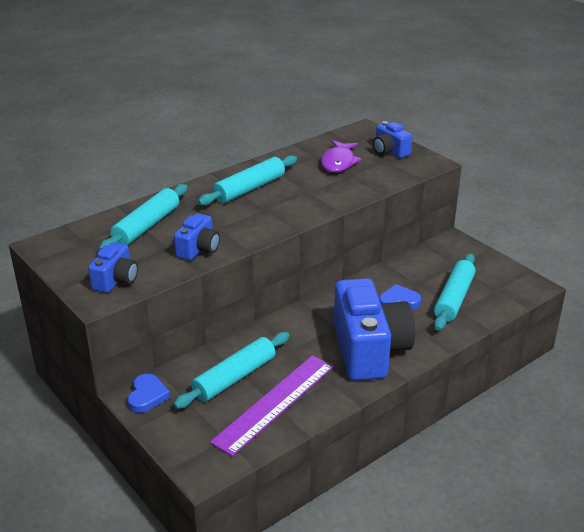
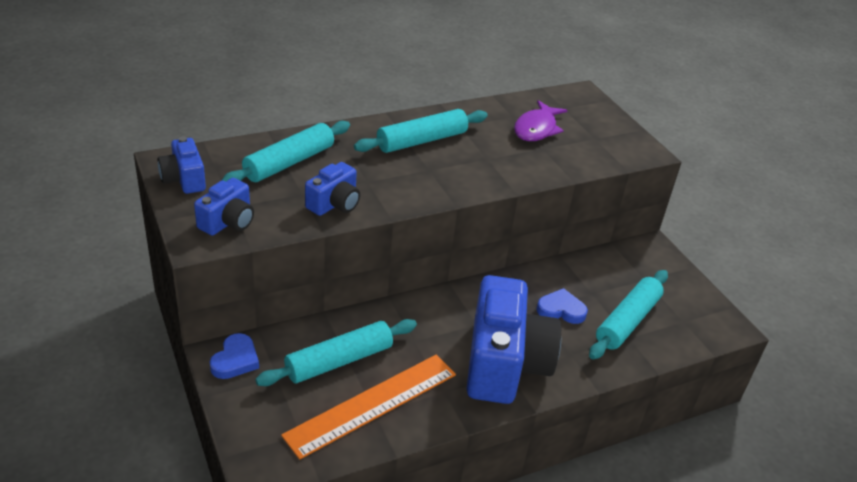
camera: 10 degrees right, 5 degrees up
(275, 403) = (372, 404): purple ruler -> orange ruler
(390, 151) = (601, 127): blue camera -> blue camera (184, 179)

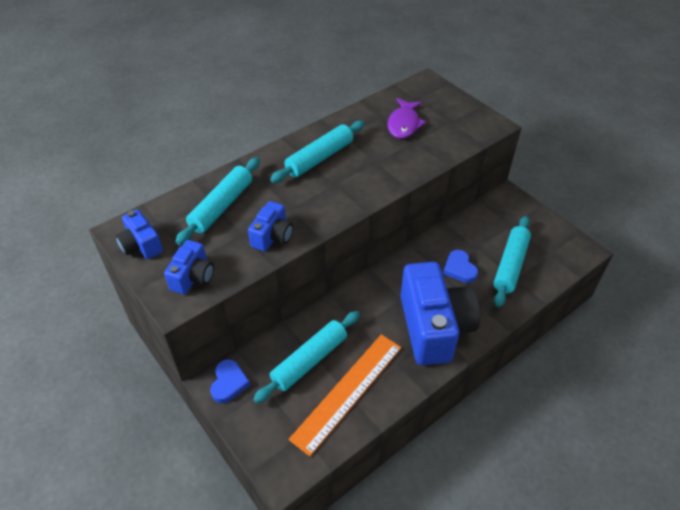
camera: 10 degrees left, 10 degrees up
(561, 310) = (459, 269): blue heart -> blue heart turned 105 degrees counterclockwise

